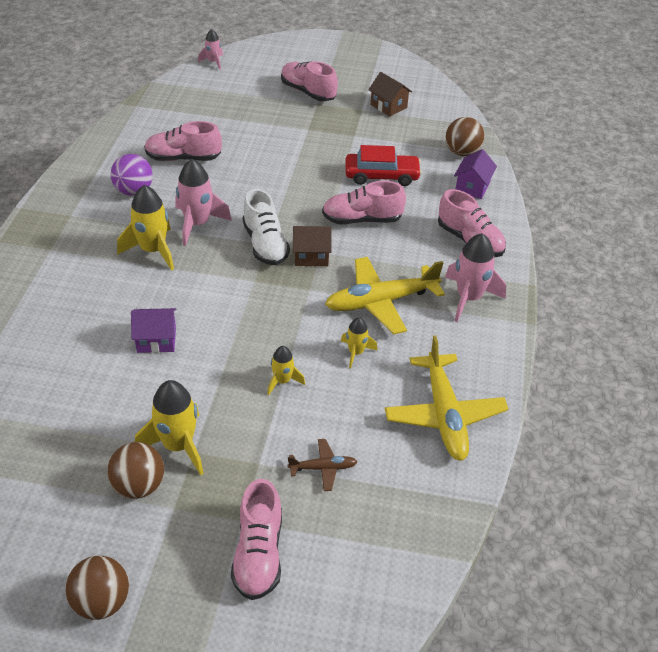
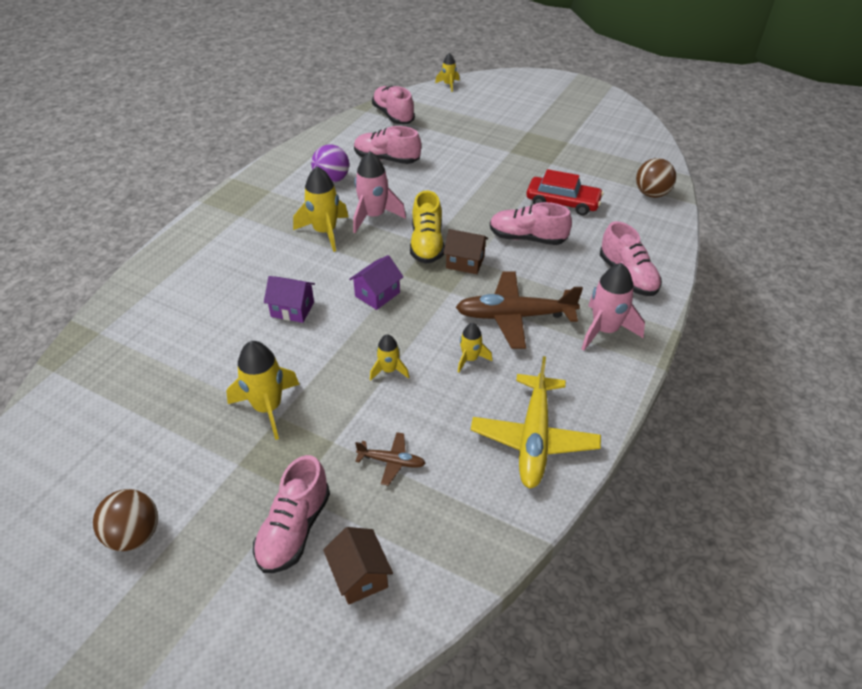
camera: 20 degrees right, 0 degrees up
(139, 486) = (217, 436): brown ball -> none
(213, 62) = (448, 85): pink rocket -> yellow rocket
(265, 244) = (427, 244): white shoe -> yellow shoe
(308, 92) = (523, 120): pink shoe -> pink shoe (393, 115)
(381, 301) = (515, 316): yellow plane -> brown plane
(388, 106) = (595, 143): brown house -> brown house (359, 576)
(472, 187) = (650, 227): purple house -> purple house (377, 294)

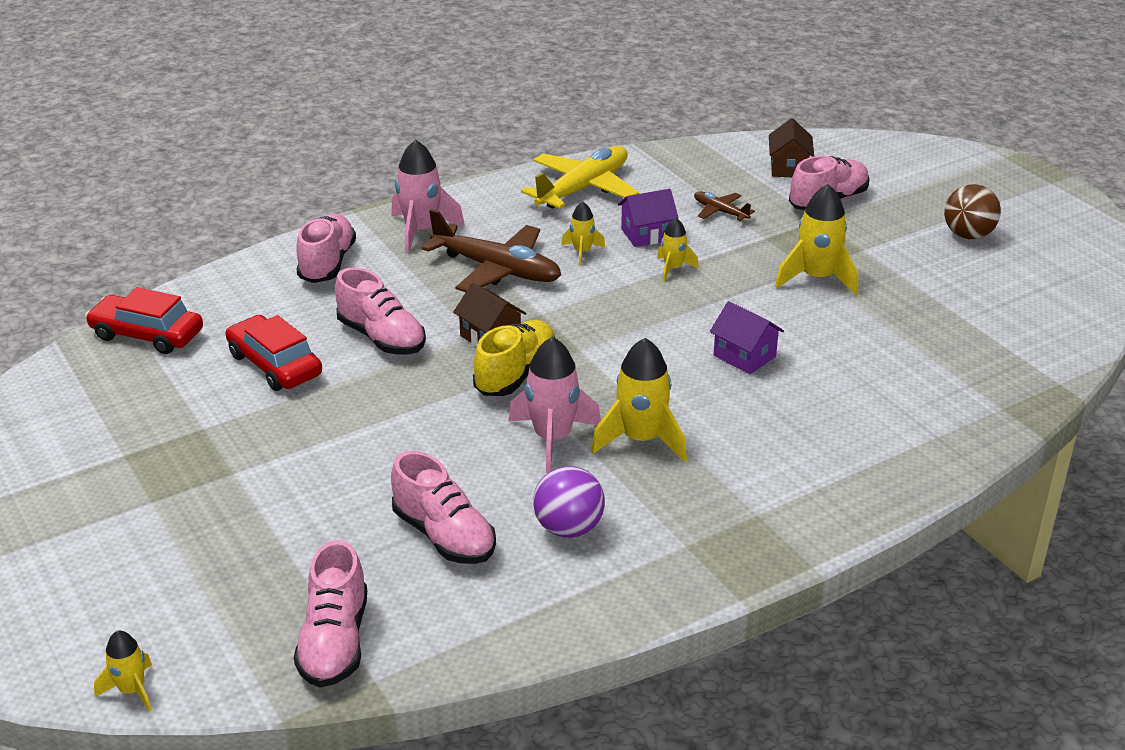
camera: 150 degrees left, 10 degrees down
(377, 294) = (630, 338): purple house -> purple house (647, 234)
(651, 194) = (147, 334): brown ball -> red car

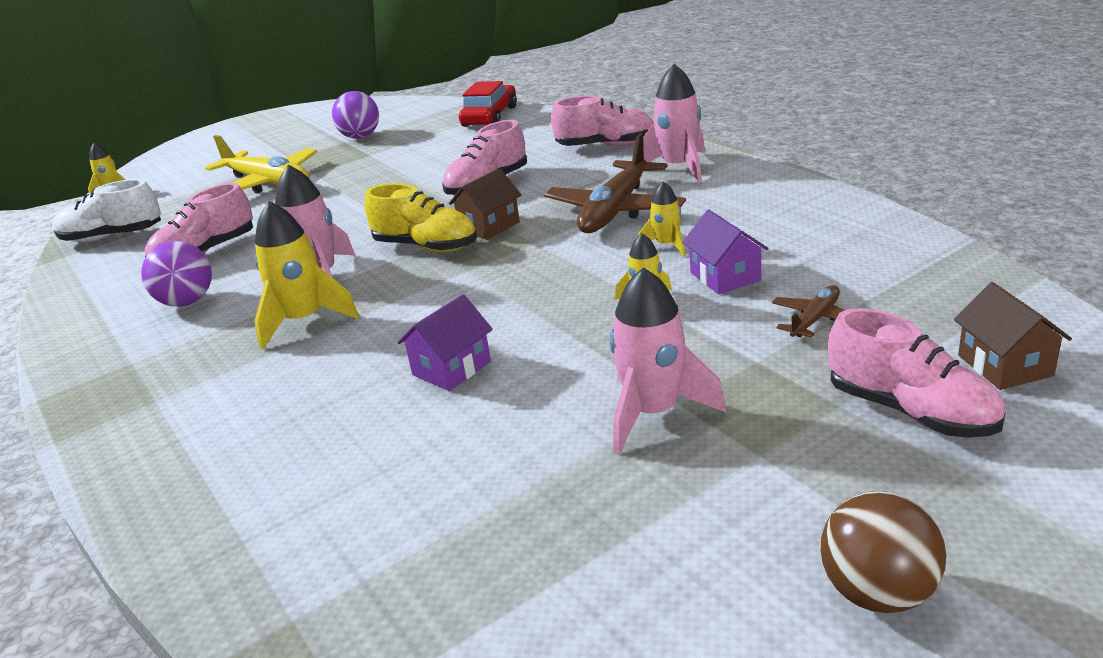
camera: 90 degrees right, 5 degrees down
(118, 441) = (360, 137): none -> purple ball
(275, 365) = (448, 158): red car -> none
(334, 642) = (112, 237): pink shoe -> white shoe
(583, 189) = (819, 226): yellow plane -> yellow plane (268, 183)
(789, 168) = (1005, 365): brown house -> brown house turned 75 degrees clockwise
(817, 278) = (653, 413): yellow rocket -> pink rocket

